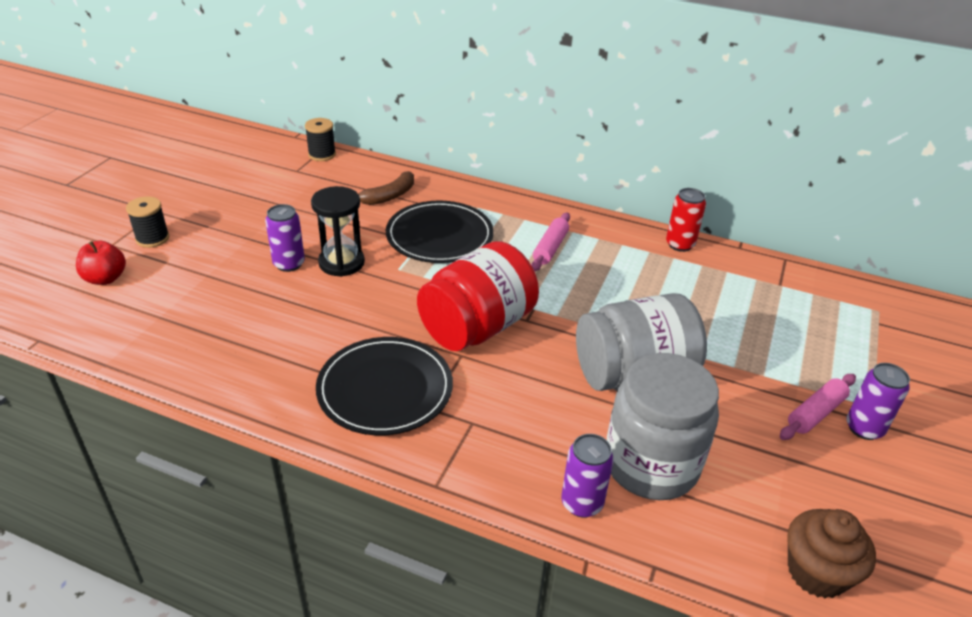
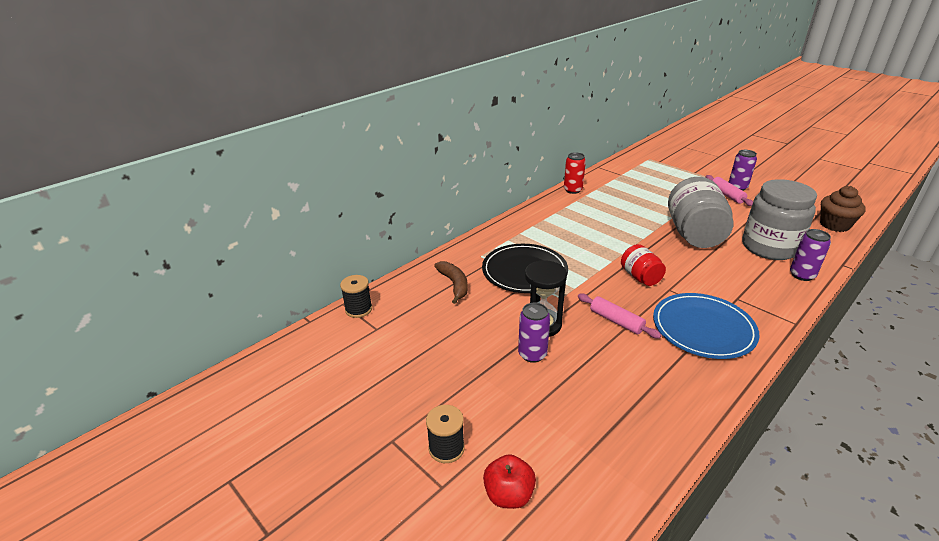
camera: 65 degrees left, 5 degrees down
(385, 389) = (703, 328): black plate -> blue plate
(477, 327) = (640, 277): red jar -> red jar, size x0.52
(550, 248) = (559, 231): pink rolling pin -> pink rolling pin (616, 321)

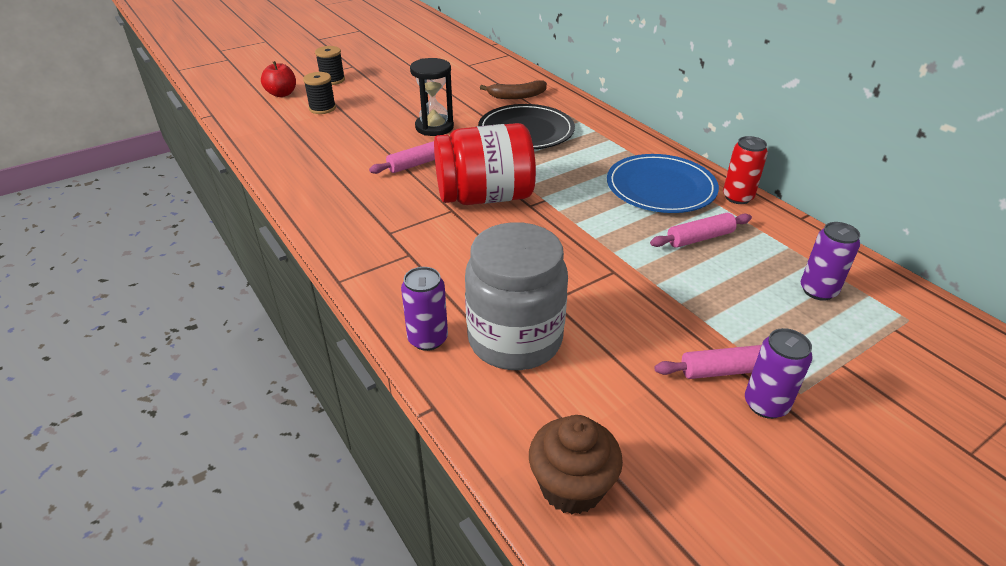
camera: 100 degrees right, 5 degrees up
(358, 309) = (498, 59): black spool -> black spool (322, 108)
(532, 354) = (398, 118): purple can -> purple can (818, 290)
(626, 200) = (700, 238): none -> pink rolling pin
(640, 277) = (485, 197): red jar -> red jar, size x1.91
(694, 234) = (576, 273): grey jar -> none
(703, 328) = (374, 211): blue plate -> blue plate (660, 187)

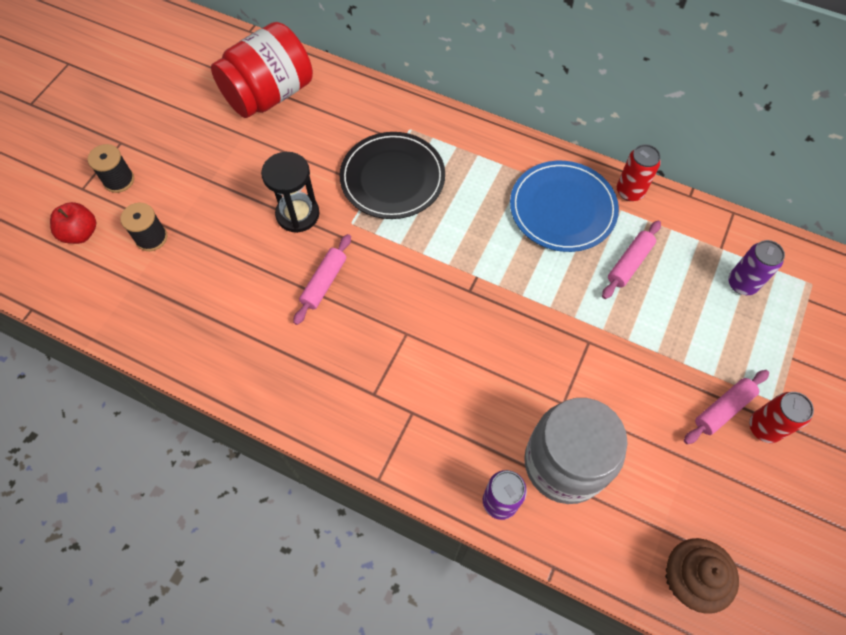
camera: 30 degrees left, 25 degrees up
(485, 197) = (422, 299): red jar -> red jar (269, 95)
(516, 96) = (344, 121): brown banana -> none
(765, 404) = (764, 427): purple can -> red can

